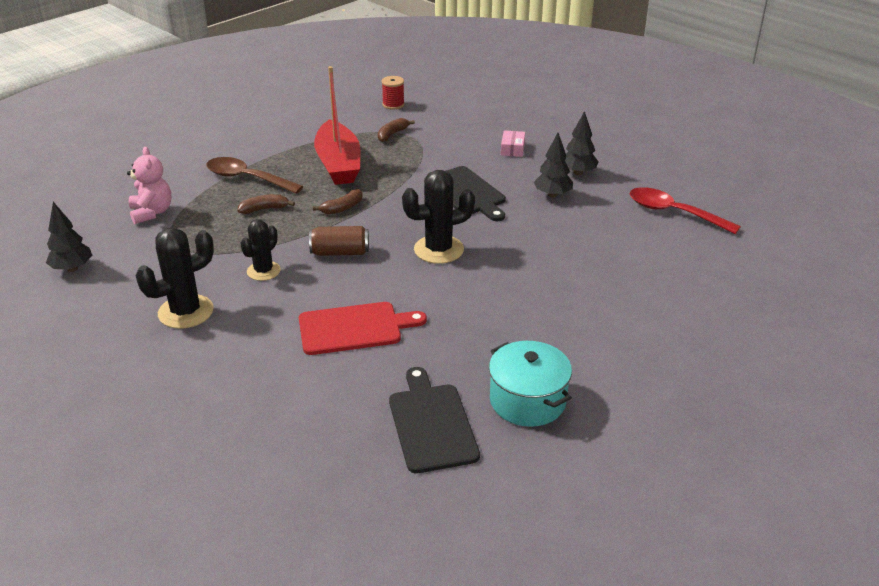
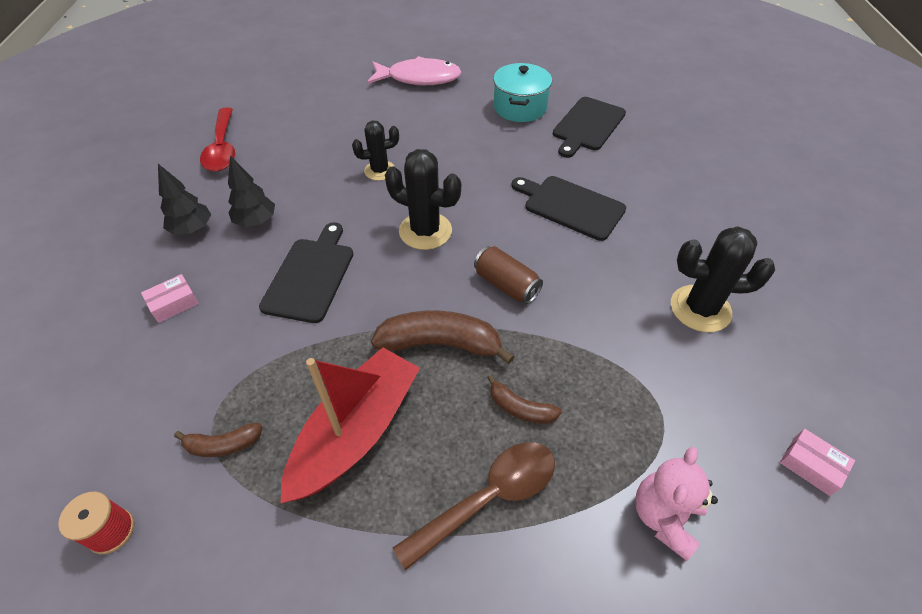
camera: 135 degrees left, 15 degrees up
(72, 268) = (811, 466): black tree -> pink box
(247, 178) = (489, 498): brown spoon -> brown spoon turned 105 degrees counterclockwise
(263, 271) = (595, 310): black cactus -> black cactus (380, 171)
(342, 208) = (441, 344): brown banana -> brown banana, size x1.84
(354, 328) = (570, 206): red cutting board -> black cutting board
(677, 368) = (419, 78): none -> pink fish

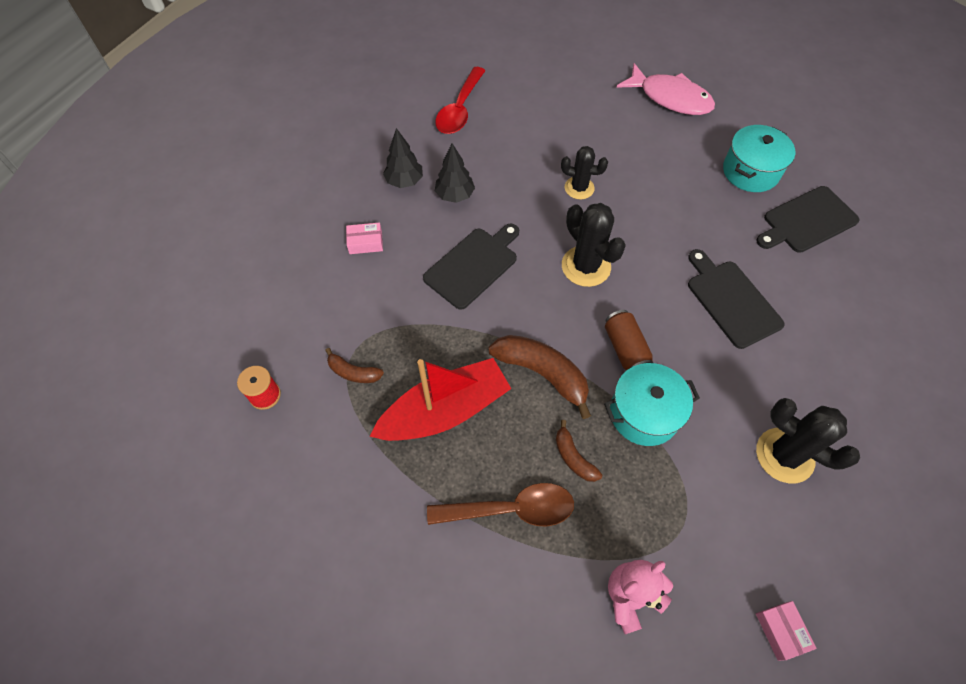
camera: 30 degrees right, 10 degrees up
(560, 333) = (644, 413): none -> turquoise pot

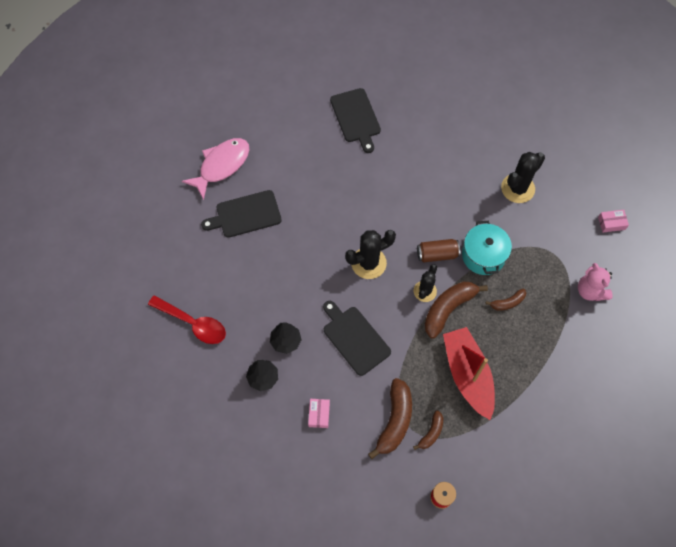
camera: 80 degrees left, 5 degrees up
(365, 326) = (394, 421): none -> brown banana
(511, 509) = (536, 345): brown spoon -> none
(579, 188) = (297, 251): black cactus -> black cactus (425, 291)
(731, 300) = (410, 182): black cutting board -> black cutting board (245, 214)
(750, 171) = (306, 136): turquoise pot -> none

